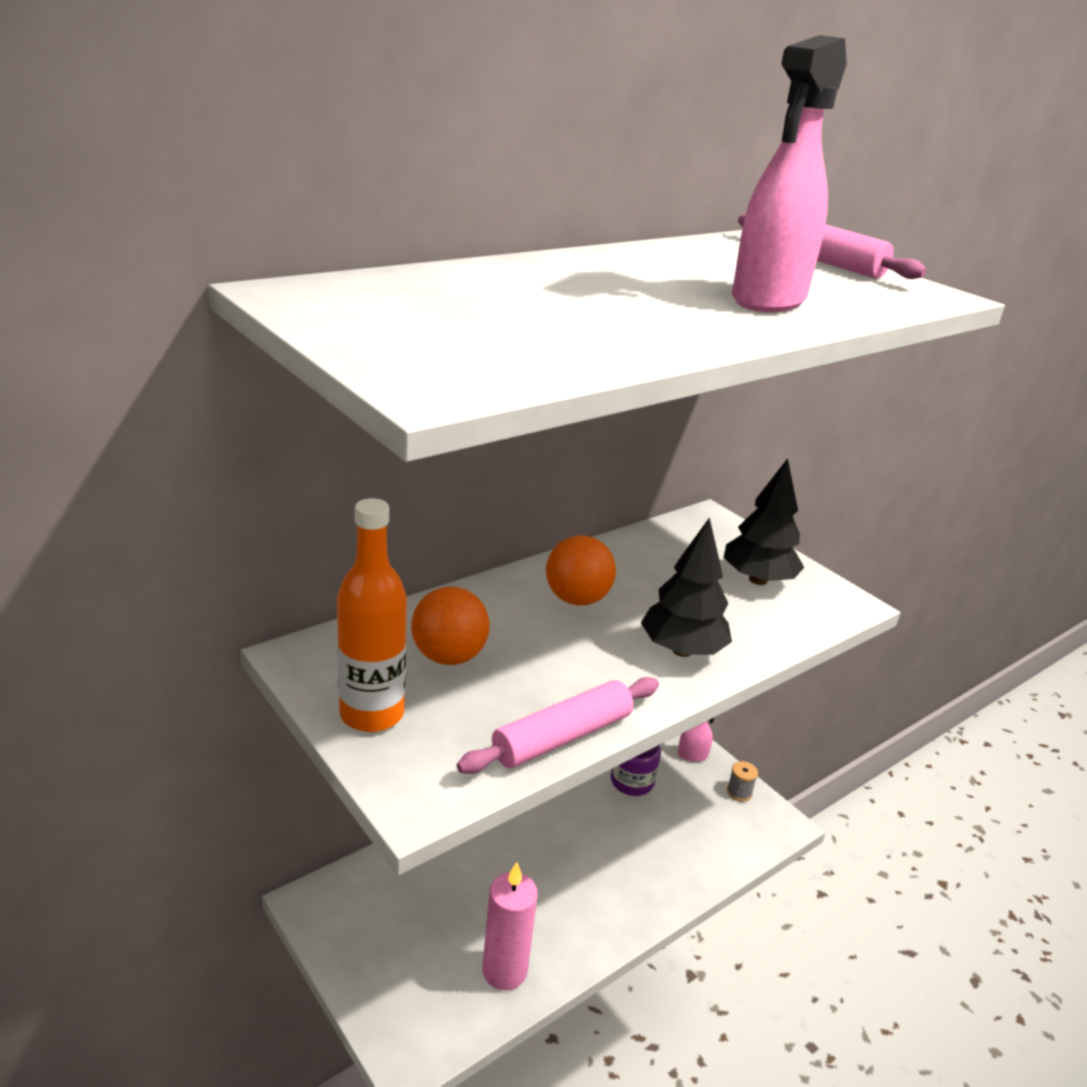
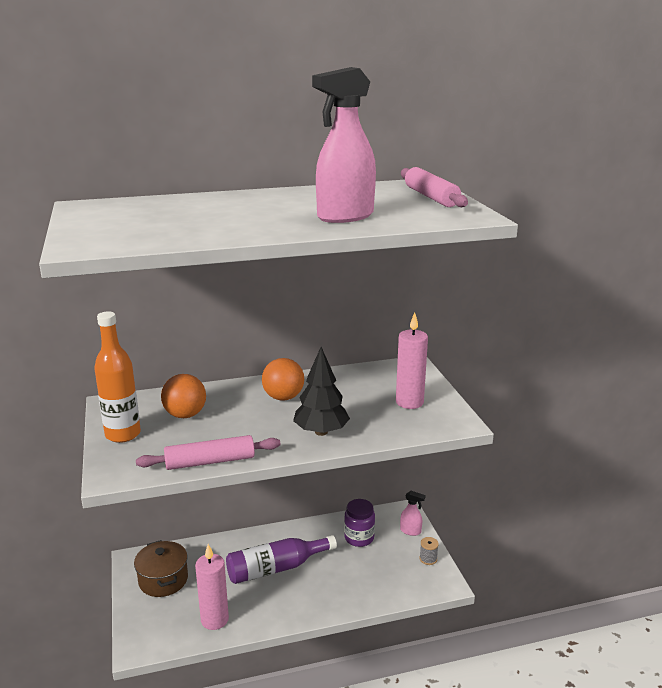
camera: 25 degrees right, 5 degrees down
(382, 925) = (163, 580): none -> brown pot
(545, 859) = (276, 568): none -> purple bottle
(757, 579) = (409, 402): black tree -> pink candle

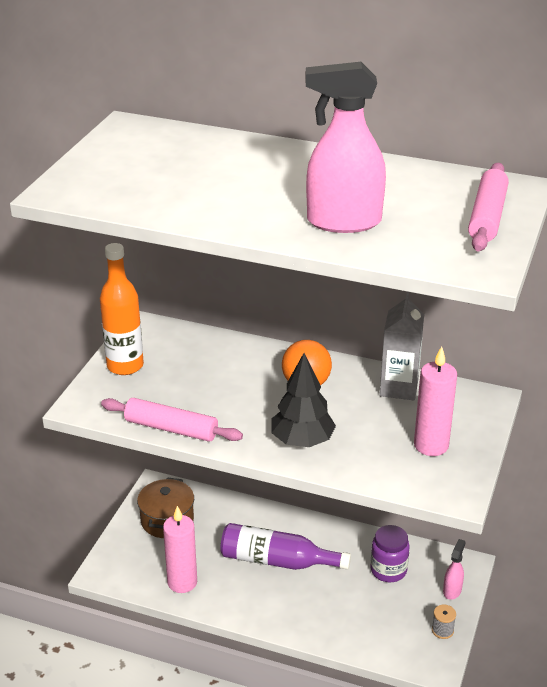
camera: 35 degrees right, 10 degrees up
(185, 415) = (196, 366): orange ball -> none
(349, 378) = (399, 388): none -> grey carton
(410, 531) = (452, 590): pink spray bottle -> pink spray bottle turned 120 degrees counterclockwise

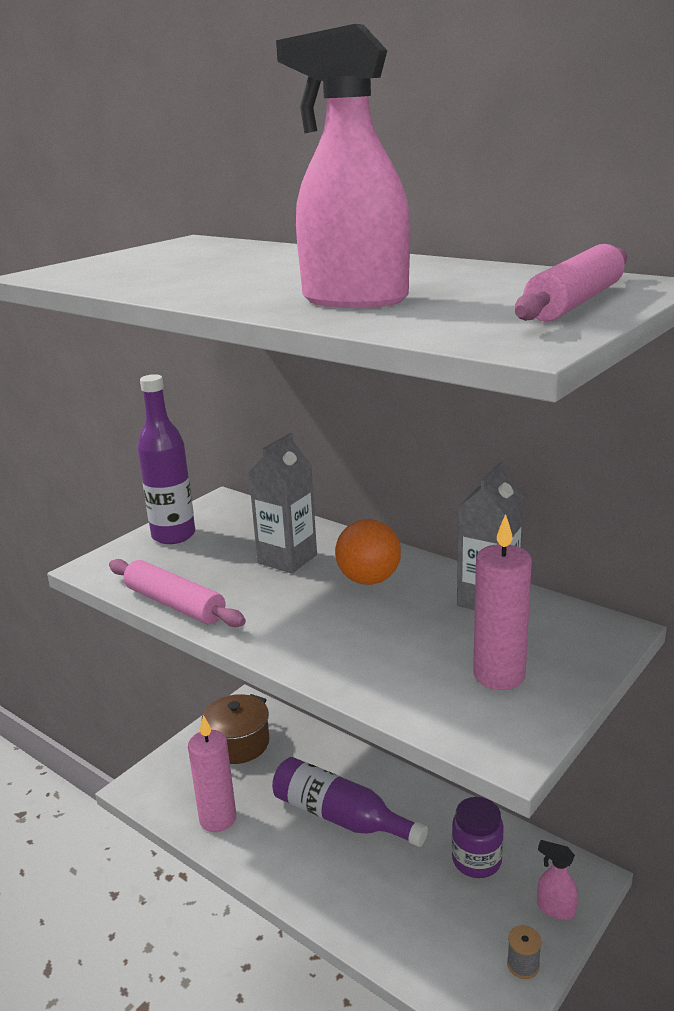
camera: 20 degrees right, 10 degrees down
(125, 366) = (173, 535): orange bottle -> purple bottle
(233, 375) = (287, 559): none -> grey carton
(302, 441) = (324, 642): black tree -> none
(452, 590) = (555, 909): pink spray bottle -> pink spray bottle turned 105 degrees counterclockwise

